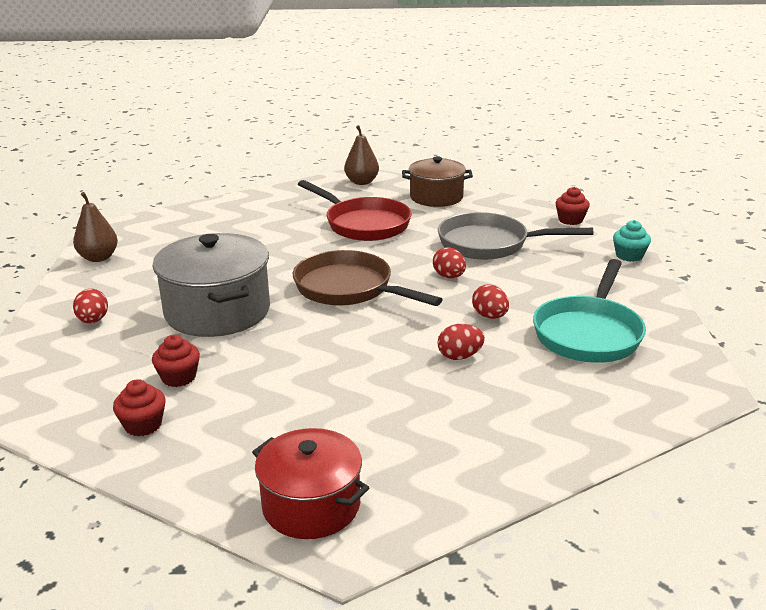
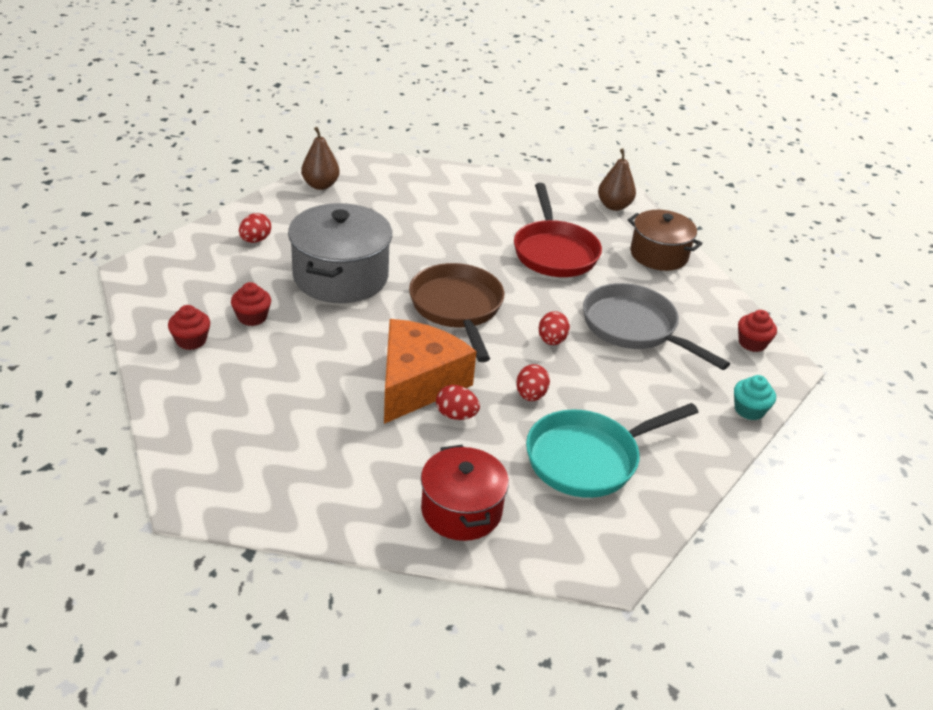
camera: 35 degrees right, 10 degrees up
(311, 505) = (212, 460): red pot -> red pot (461, 510)
(397, 351) = (417, 383): none -> orange cheese

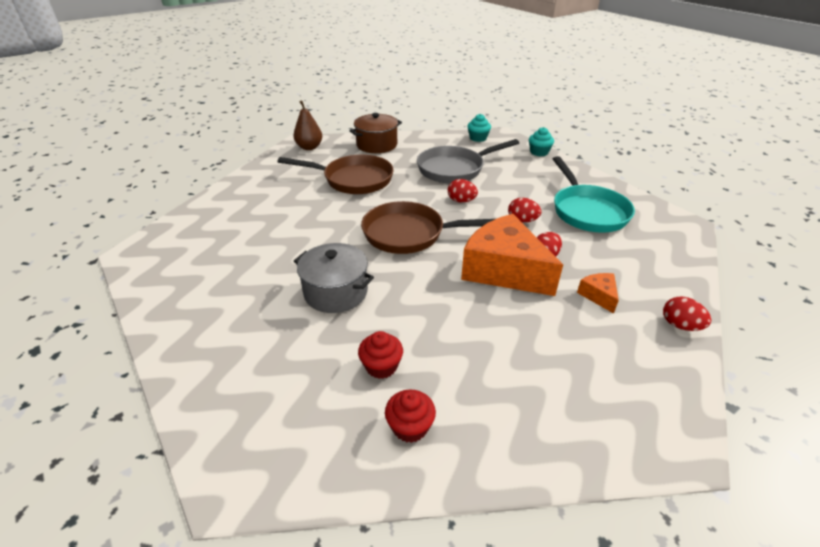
camera: 70 degrees left, 0 degrees up
(255, 240) = (233, 348): red egg -> red egg (680, 325)
(320, 185) = (159, 284): brown pear -> none
(341, 277) = (336, 292): grey pot -> grey pot, size x0.66
(396, 459) = (598, 296): none -> orange cheese
(461, 510) = (649, 272): red pot -> none
(554, 252) = (353, 180): red pan -> brown pan
(752, 343) = (478, 138): red cupcake -> turquoise cupcake

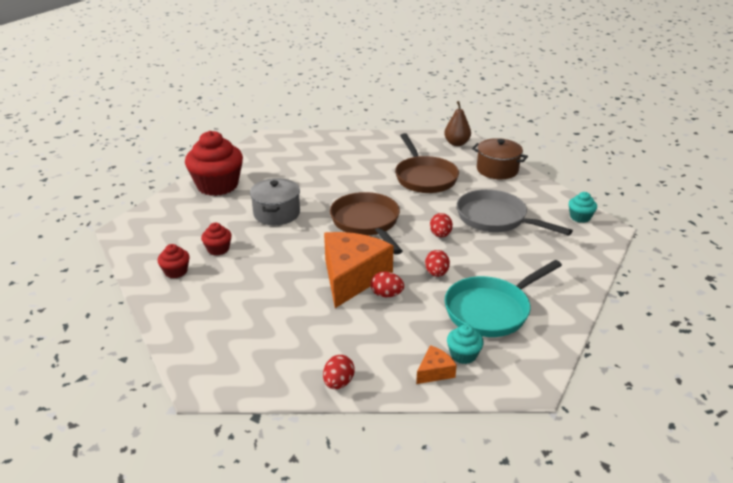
camera: 65 degrees right, 5 degrees down
(209, 331) = (217, 185): none -> red cupcake
(539, 152) = (593, 261): turquoise cupcake -> turquoise cupcake (463, 355)
(598, 296) = (350, 331): orange cheese -> orange cheese (434, 371)

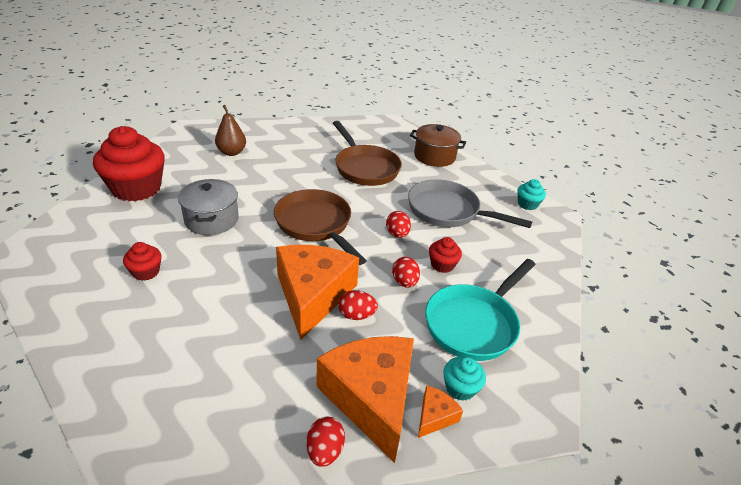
camera: 15 degrees left, 5 degrees up
(176, 271) = (93, 308): red cupcake -> red cupcake (442, 265)
(384, 353) = (371, 398): none -> orange cheese
(456, 143) = (388, 129): brown pear -> brown pear (231, 152)

